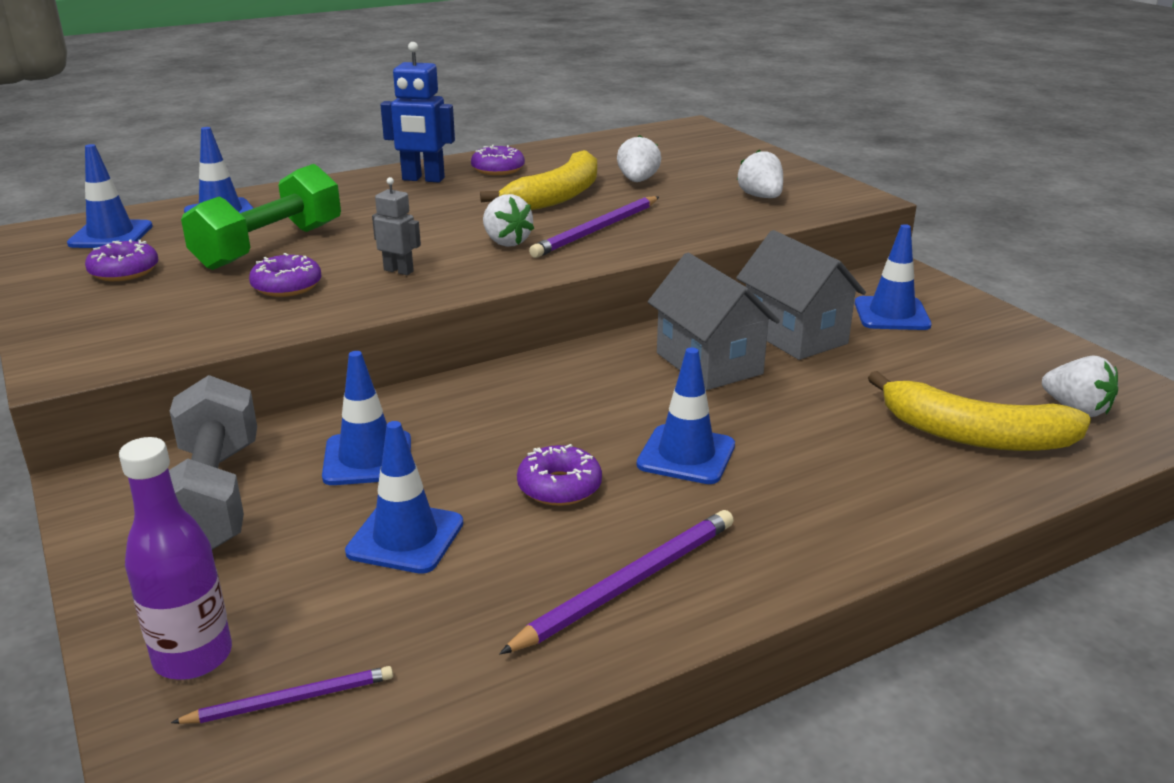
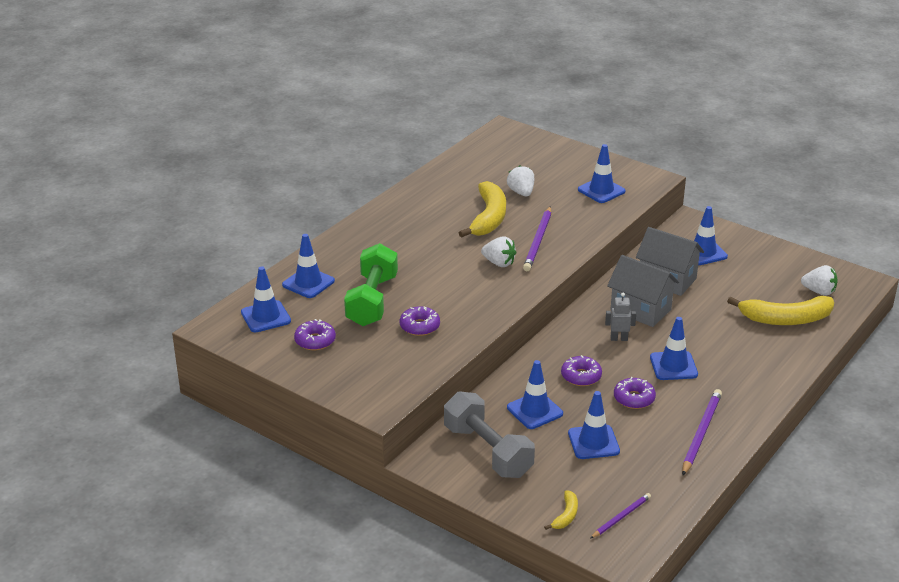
camera: 25 degrees left, 5 degrees up
(193, 657) = (566, 515): purple bottle -> yellow banana
(399, 270) = (465, 299): grey robot -> grey robot (619, 339)
(423, 179) = (393, 222): blue robot -> none
(498, 169) = (428, 201): purple donut -> purple donut (581, 376)
(761, 197) = (601, 190): white strawberry -> blue traffic cone

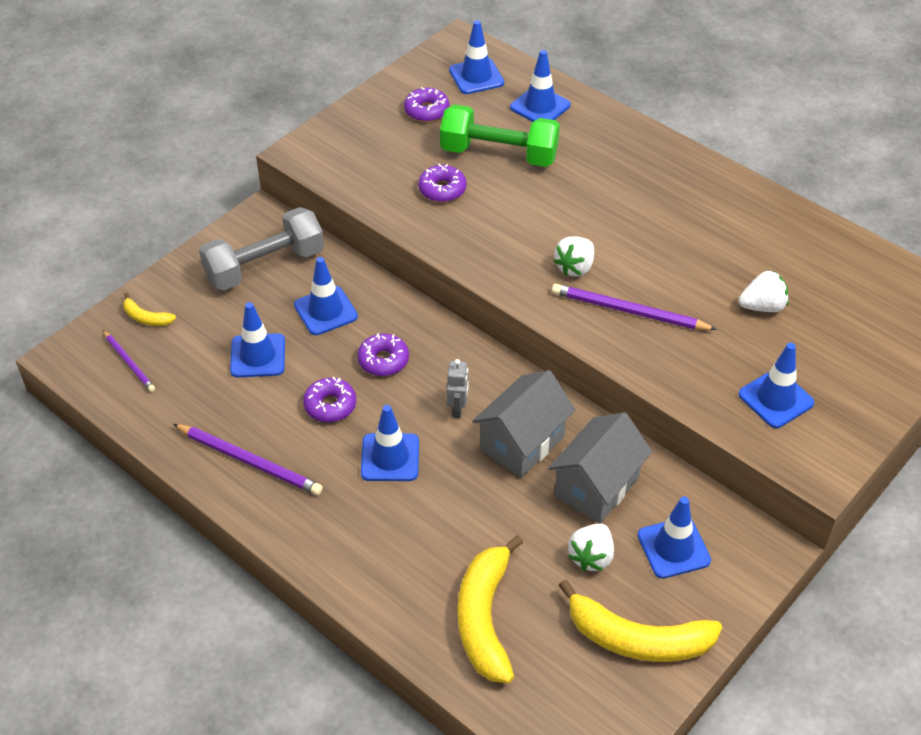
camera: 95 degrees right, 15 degrees up
(488, 218) = (689, 266): yellow banana -> yellow banana (637, 639)
(819, 291) = (557, 686): white strawberry -> white strawberry (591, 557)

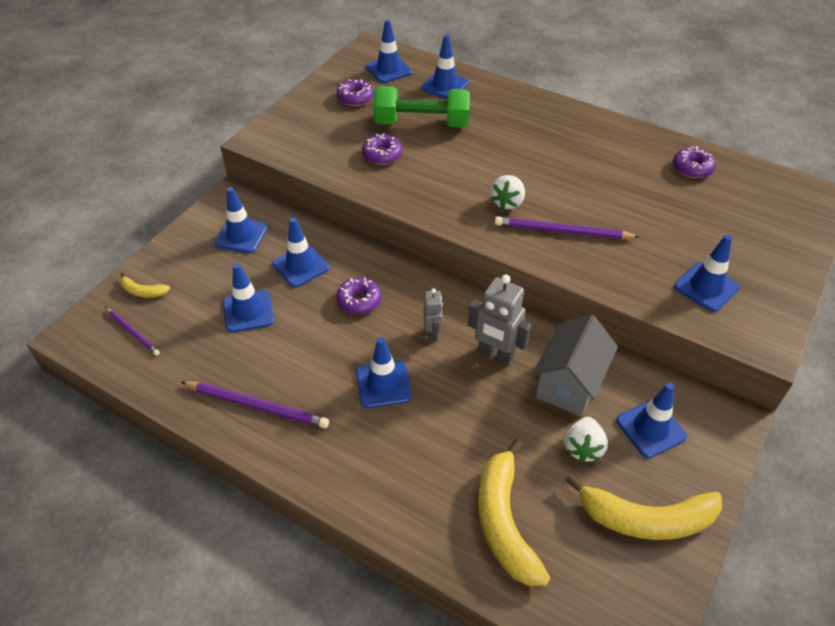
camera: 10 degrees left, 0 degrees up
(265, 266) = (241, 235): grey dumbbell -> blue traffic cone
(330, 405) = (320, 345): purple donut -> purple donut (692, 168)
(522, 443) = (495, 355): grey house -> grey robot
(762, 306) = (668, 214): white strawberry -> none

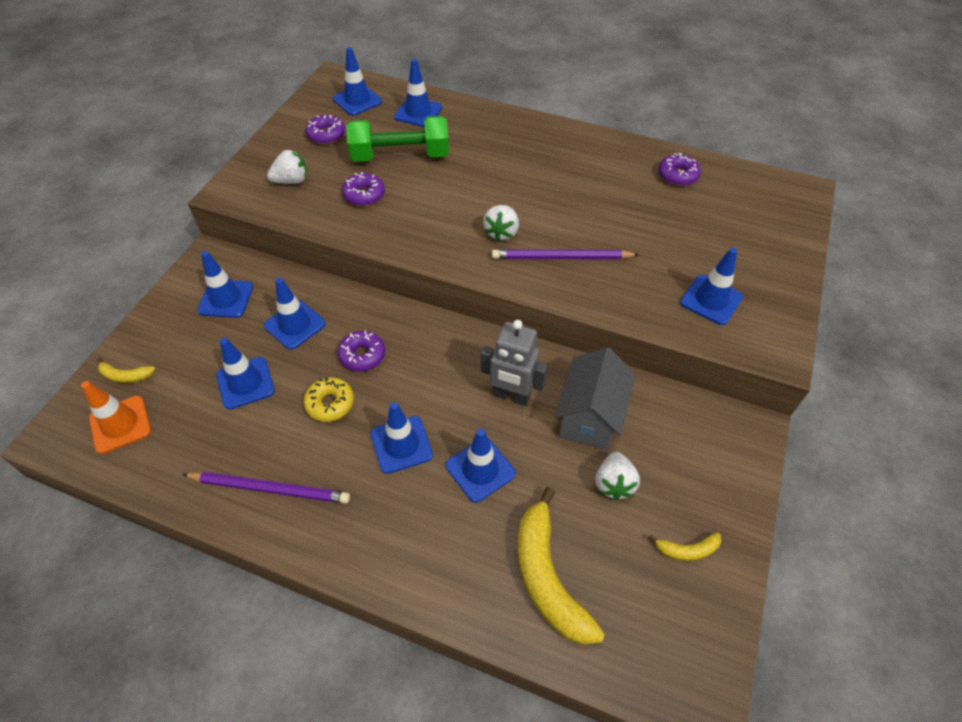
camera: 10 degrees left, 5 degrees up
(133, 332) = (120, 424): purple pencil -> orange traffic cone
(317, 136) = (291, 181): none -> white strawberry
(322, 339) = (330, 403): none -> yellow donut
(432, 333) = (444, 381): grey robot -> none
(646, 519) = (687, 550): yellow banana -> yellow banana, size x0.47
(650, 428) = (676, 452): blue traffic cone -> blue traffic cone (480, 469)

